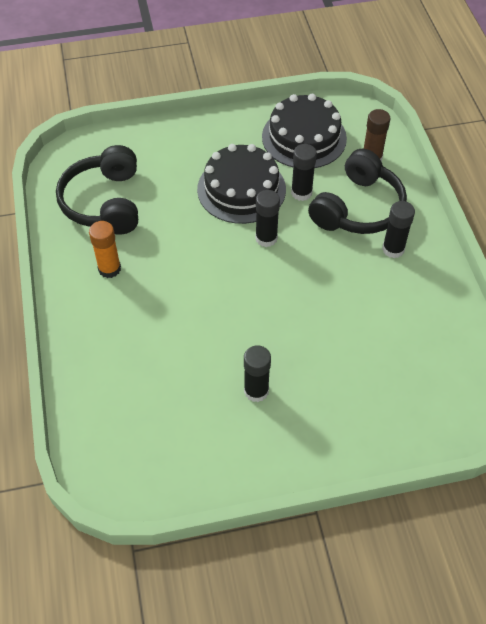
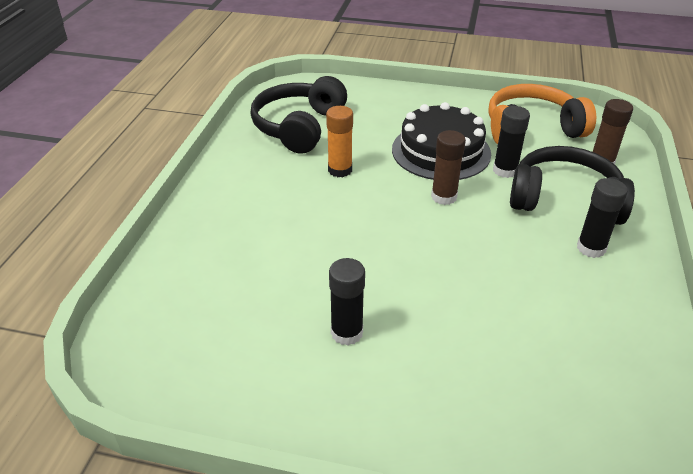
camera: 25 degrees right, 15 degrees down
(109, 269) = (266, 176): orange glue stick -> orange glue stick (340, 170)
(266, 238) = (444, 197): black glue stick -> brown glue stick
(304, 137) = (532, 129): black cake -> orange headphones
(358, 208) = (564, 200): black headphones -> black headphones turned 135 degrees counterclockwise

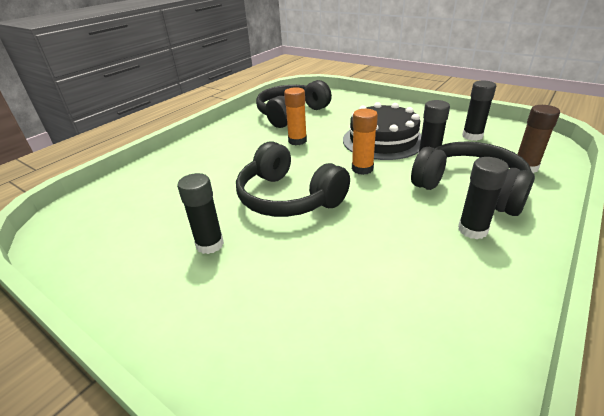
camera: 25 degrees right, 5 degrees down
(389, 253) = (288, 198): none -> black headphones
(444, 197) = (362, 169): brown glue stick -> orange glue stick
(532, 129) = (472, 136): orange headphones -> black glue stick

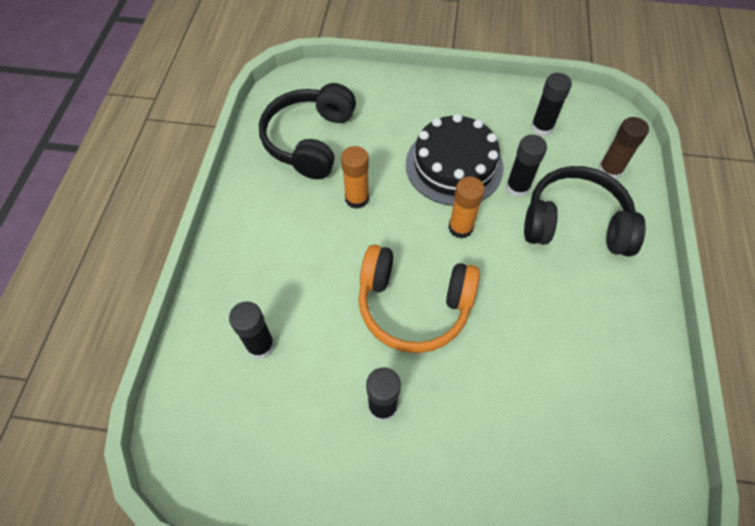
camera: 30 degrees left, 25 degrees up
(288, 198) = (413, 305): black headphones -> orange headphones
(472, 230) = (600, 284): black glue stick -> black glue stick (260, 345)

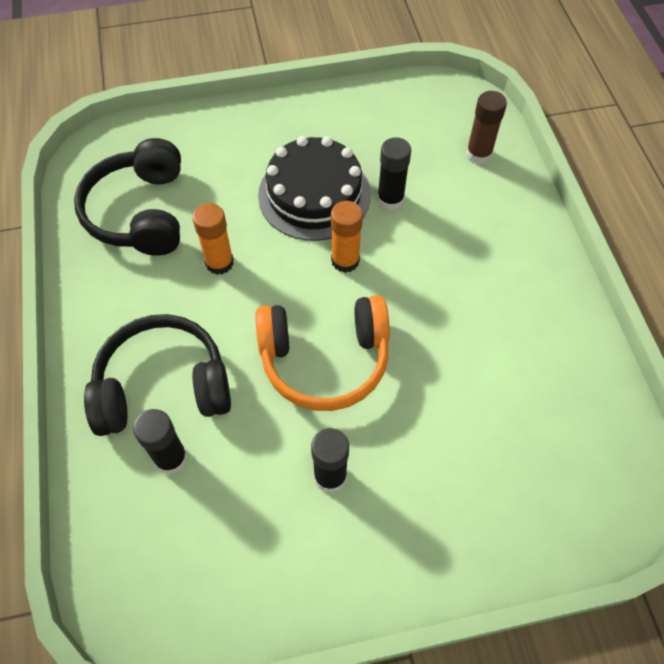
camera: 20 degrees left, 0 degrees up
(541, 127) = (393, 127): black glue stick -> none
(575, 223) = (462, 220): black headphones -> black headphones (163, 386)

